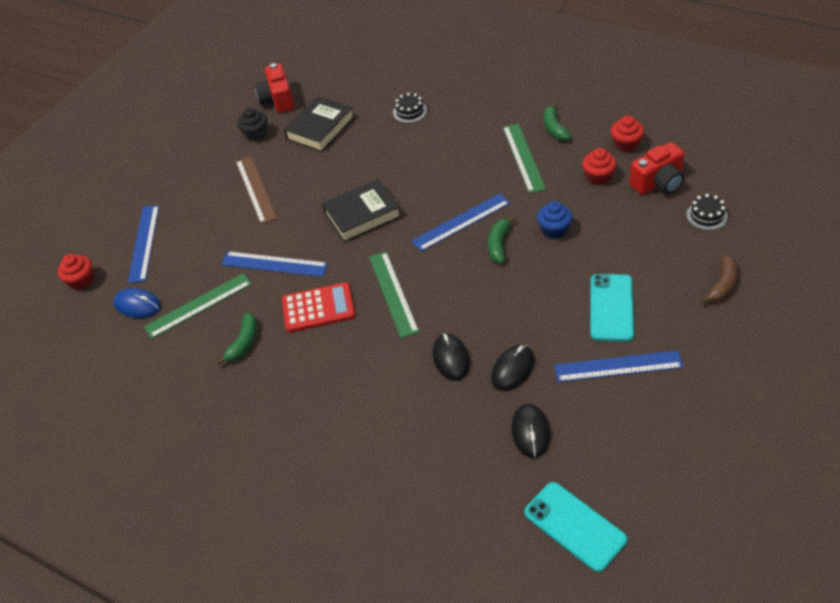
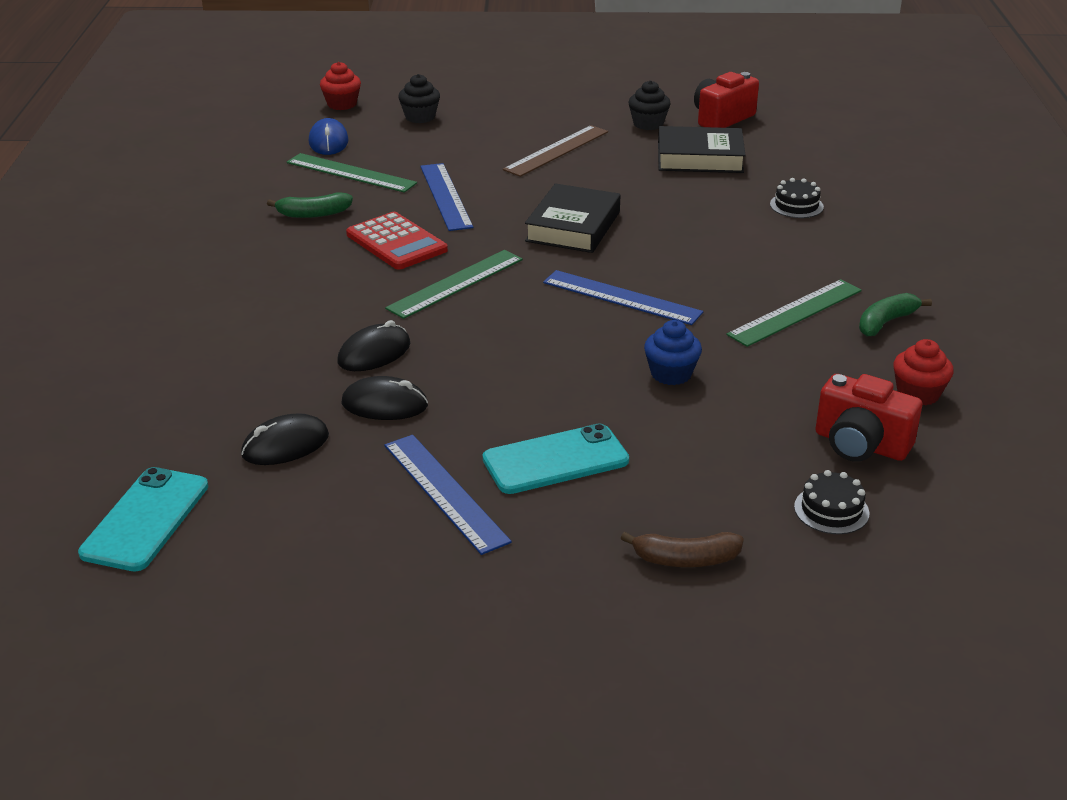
camera: 55 degrees right, 15 degrees down
(144, 243) = (420, 117): blue ruler -> black cupcake
(362, 215) = (573, 226): black book -> black book turned 75 degrees clockwise
(499, 244) = (604, 336): green banana -> none
(598, 177) = (818, 385): red cupcake -> none

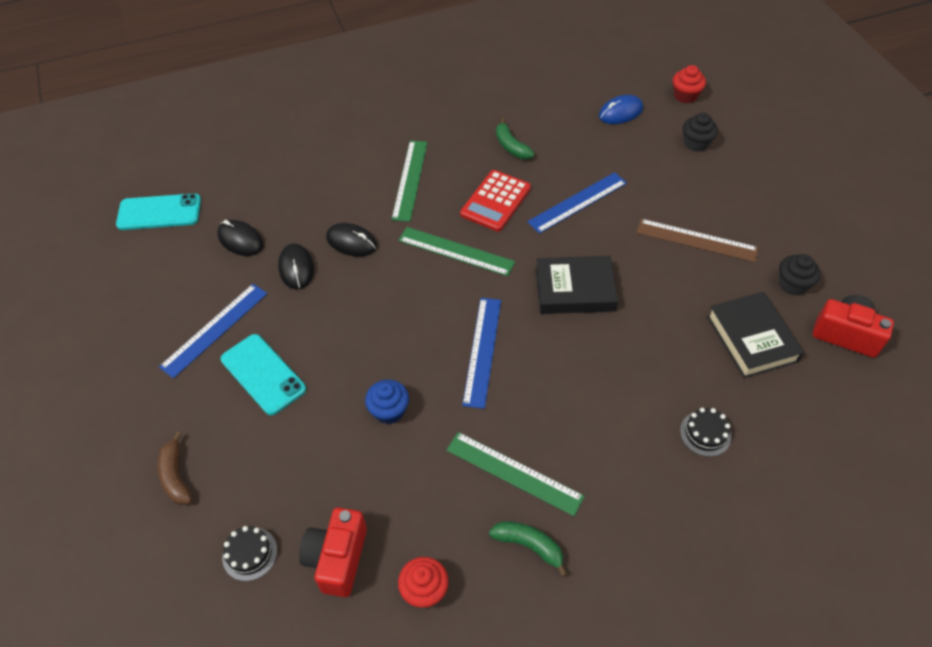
camera: 70 degrees right, 20 degrees up
(351, 173) = (581, 141): green ruler -> green ruler (410, 180)

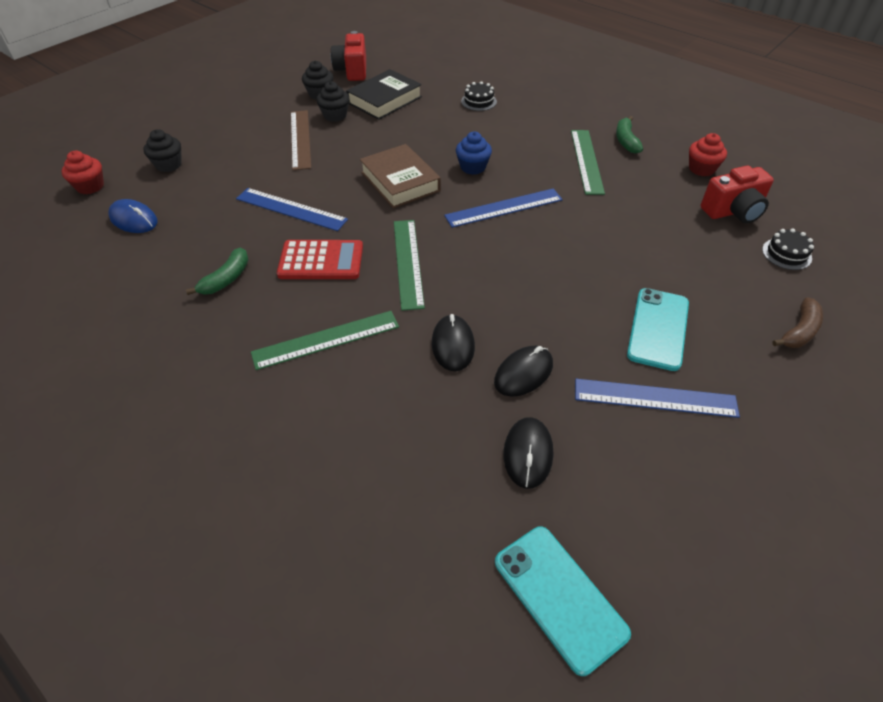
camera: 120 degrees left, 5 degrees down
(389, 410) = (606, 235): blue cupcake -> blue cupcake (473, 167)
(574, 290) = (400, 181): black book -> brown book
(734, 282) = (335, 115): none -> black cupcake

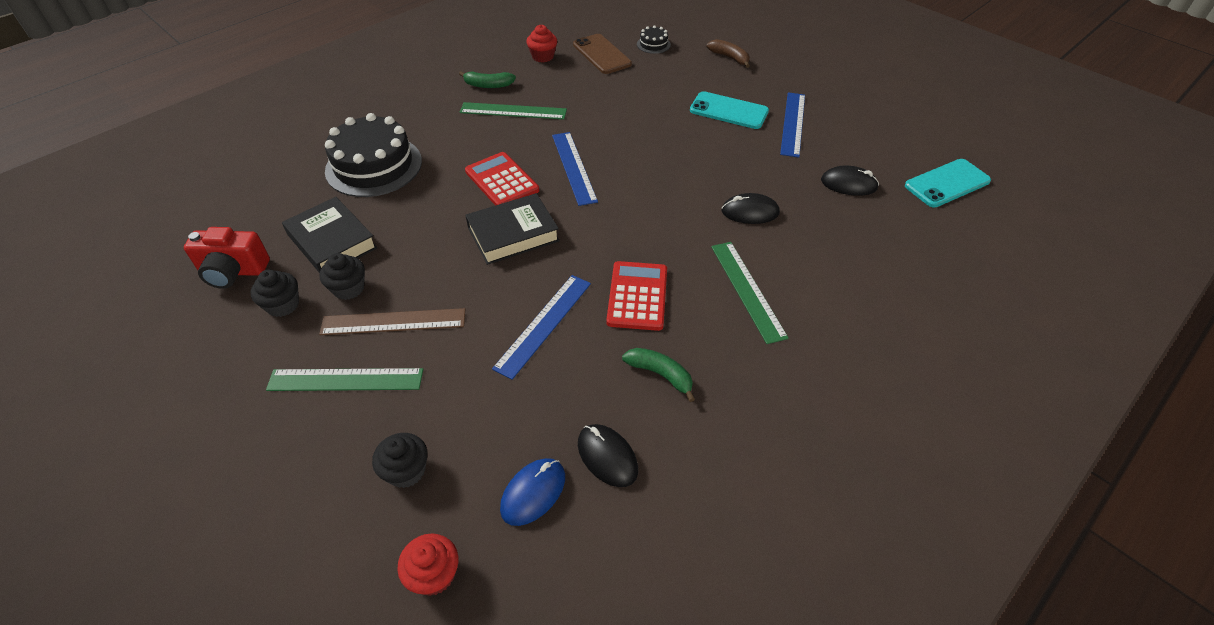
camera: 85 degrees left, 0 degrees up
(400, 181) = (513, 234): brown book -> black book
(408, 262) = (646, 233): green ruler -> green ruler (345, 380)
(473, 167) = (502, 181): blue cupcake -> red calculator
(479, 101) = (374, 166): black cake -> black cake, size x2.29
(523, 373) = (776, 178): black mouse -> black mouse (607, 457)
(733, 211) = (602, 54): red camera -> brown phone

